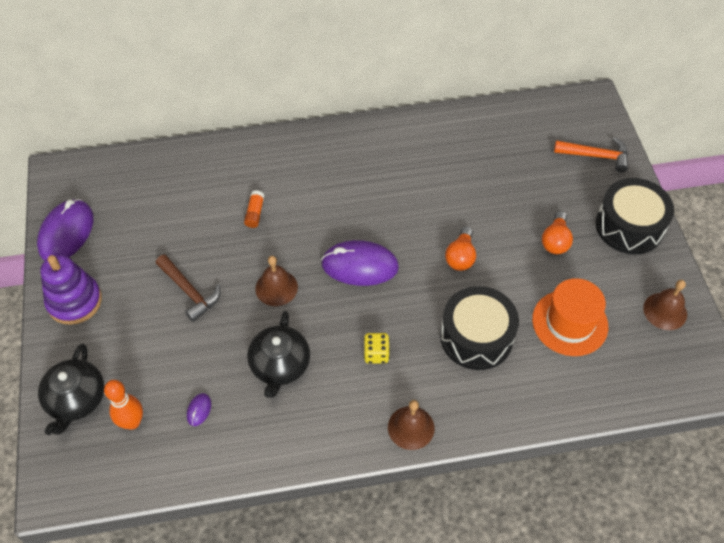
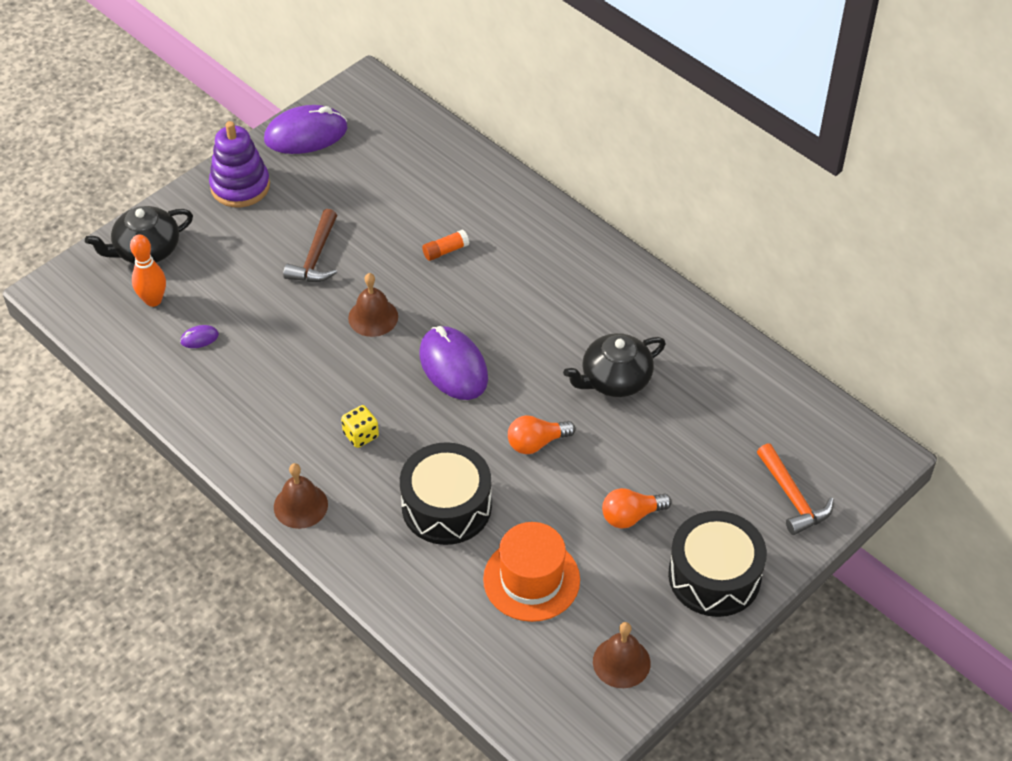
camera: 55 degrees right, 5 degrees down
(280, 366) = (289, 369): black teapot -> black teapot (614, 379)

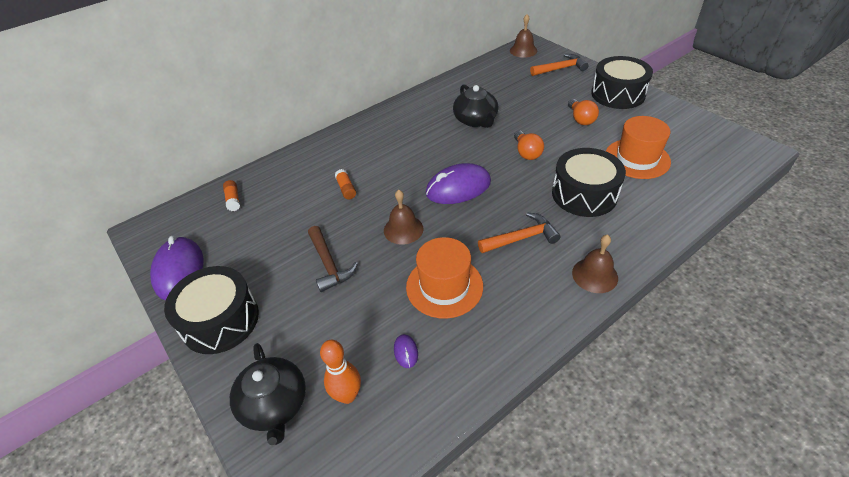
camera: 80 degrees left, 5 degrees down
(240, 186) = (220, 320): purple stacking toy -> black drum
(284, 363) = (444, 286): none -> orange hat
(315, 257) = (329, 264): brown hammer -> brown hammer turned 45 degrees clockwise
(361, 435) = (521, 238): yellow dice -> orange hammer
(420, 147) = (233, 200): none -> orange glue stick
(621, 662) = (687, 127): brown bell -> brown bell (523, 50)

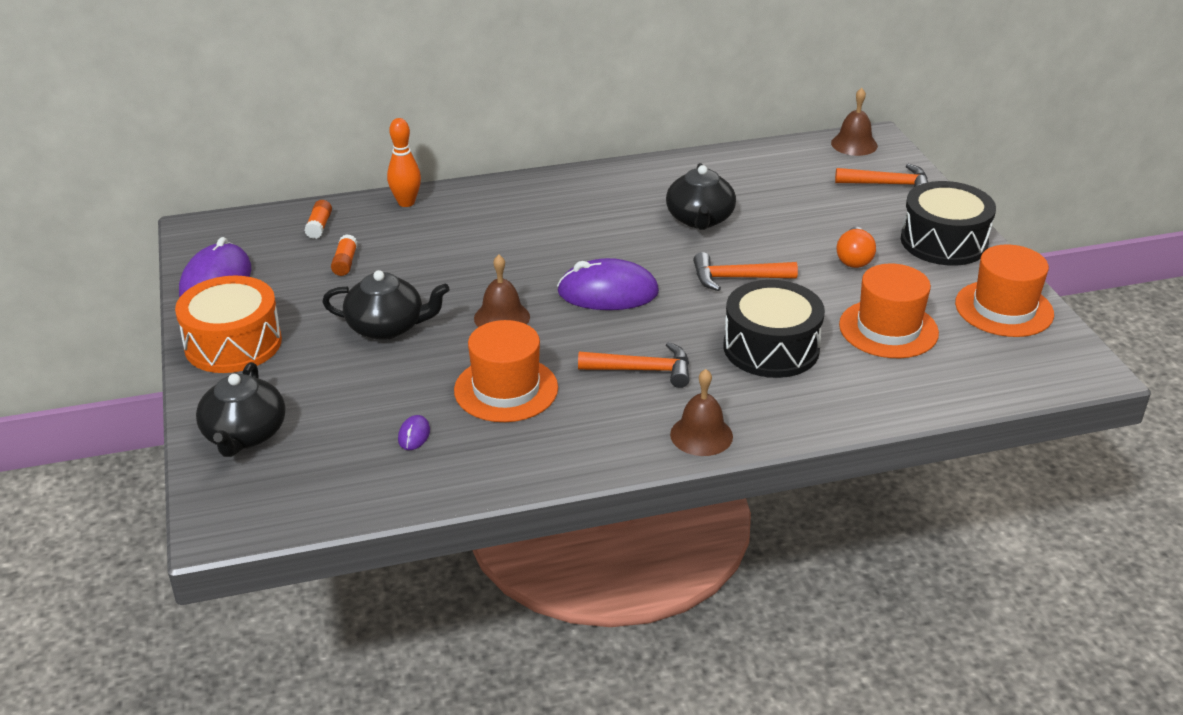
camera: 20 degrees right, 10 degrees down
(220, 320) = (233, 343): black drum -> orange drum
(329, 264) = (387, 327): brown hammer -> black teapot
(346, 189) = (463, 253): orange glue stick -> orange glue stick (345, 263)
(347, 395) = (324, 452): orange bowling pin -> orange bowling pin (406, 203)
(526, 153) = (736, 278): orange light bulb -> orange hammer
(684, 125) = (1004, 309): none -> orange hat

